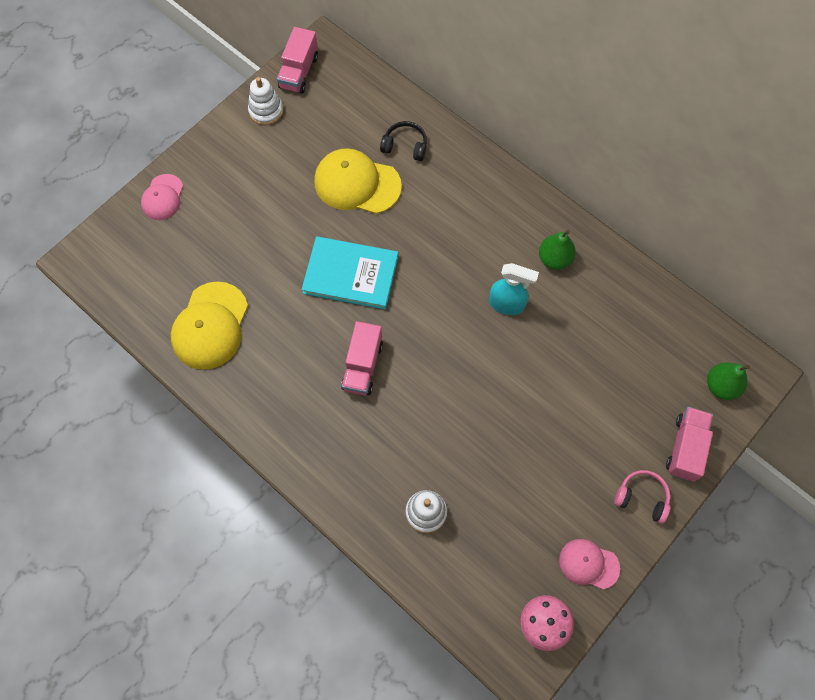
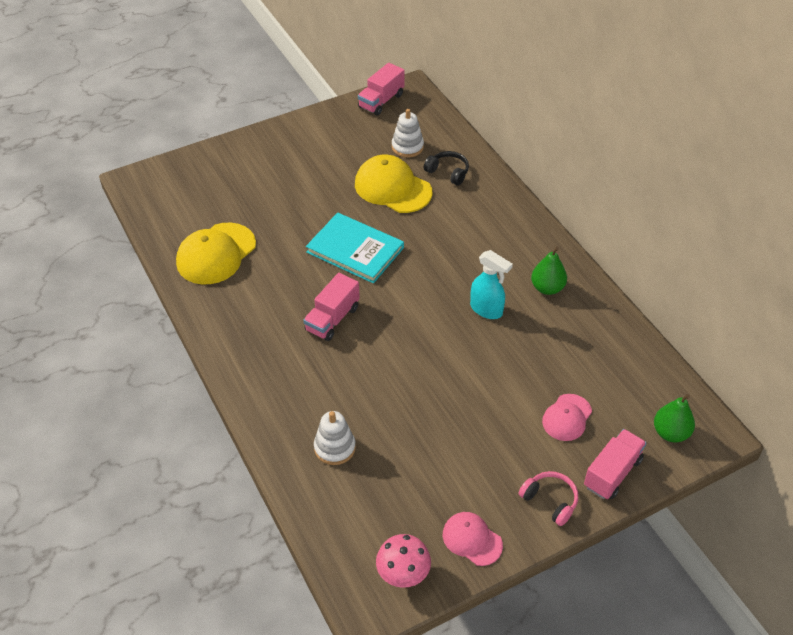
camera: 20 degrees right, 20 degrees down
(162, 197) = (224, 156): pink cap -> pink cap (567, 417)
(266, 111) = (340, 120): white stacking toy -> white stacking toy (407, 147)

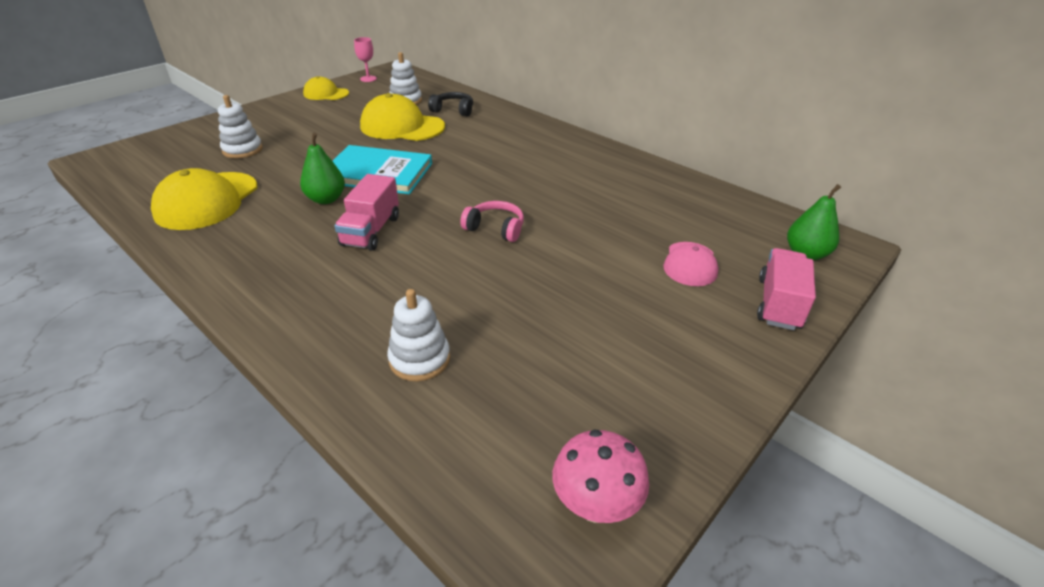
camera: 20 degrees left, 10 degrees down
(250, 193) = (242, 150): none -> white stacking toy
(335, 120) = (326, 94): none -> yellow cap
(381, 101) = (368, 79): pink truck -> pink goblet
(472, 539) = (665, 423): pink cap -> none
(486, 310) = (545, 194): turquoise spray bottle -> none
(547, 288) = (596, 169): green pear -> green pear (326, 199)
(550, 501) = (732, 350): pink headphones -> pink headphones (495, 229)

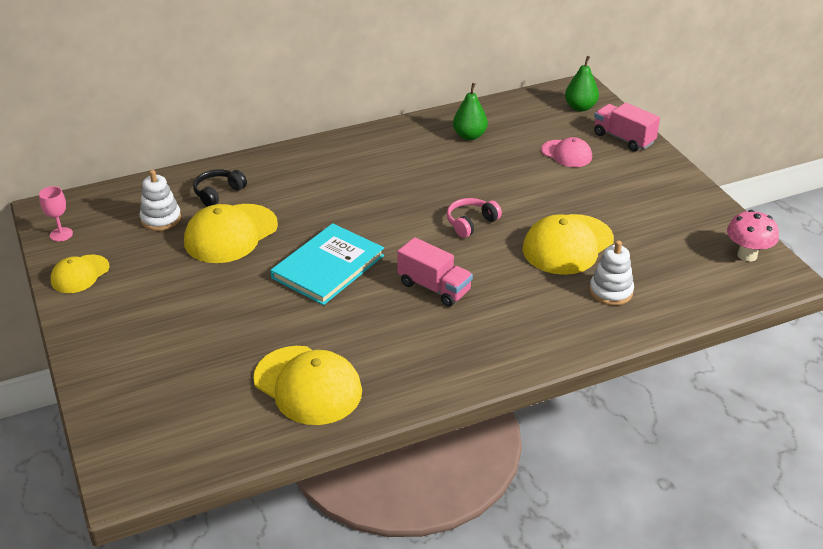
camera: 65 degrees left, 0 degrees up
(242, 150) = (198, 354): white stacking toy -> none
(326, 199) = (359, 306): green pear -> green pear (469, 136)
(498, 303) = (567, 245): none -> yellow cap

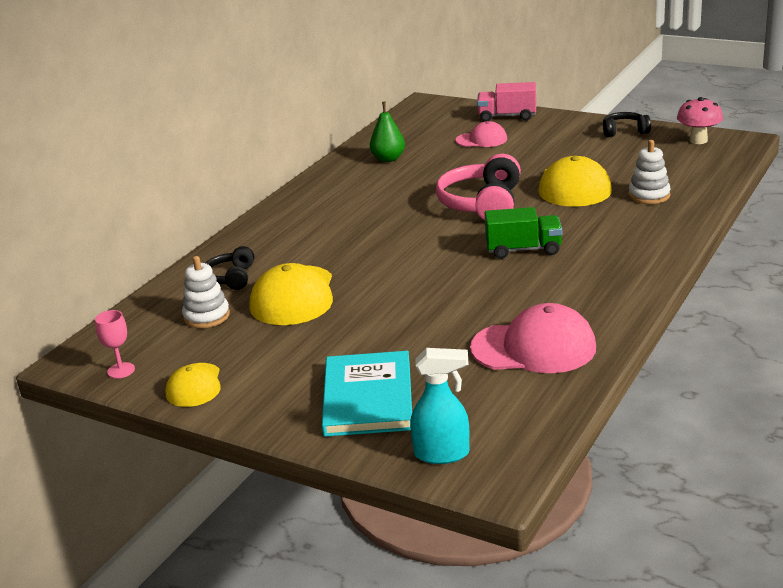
camera: 35 degrees left, 10 degrees down
(128, 434) = (442, 454): none -> turquoise spray bottle
(308, 385) = (534, 348): yellow cap -> pink cap
(328, 267) = (417, 276): turquoise book -> turquoise book (368, 397)
(434, 287) = (523, 250): pink truck -> green truck
(471, 223) = (482, 204): pink headphones -> pink headphones, size x1.82
(580, 107) = (444, 112): green pear -> none
(697, 209) = (624, 131): none -> black headphones

